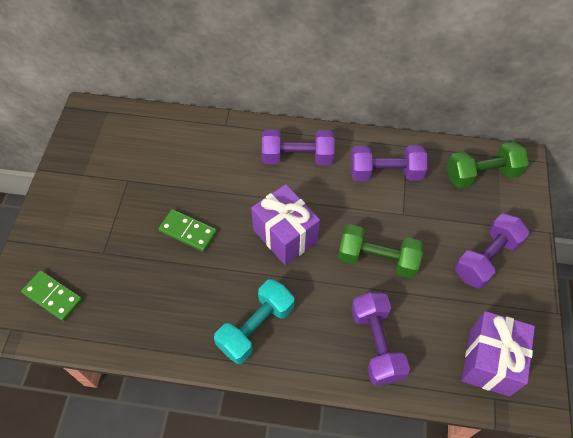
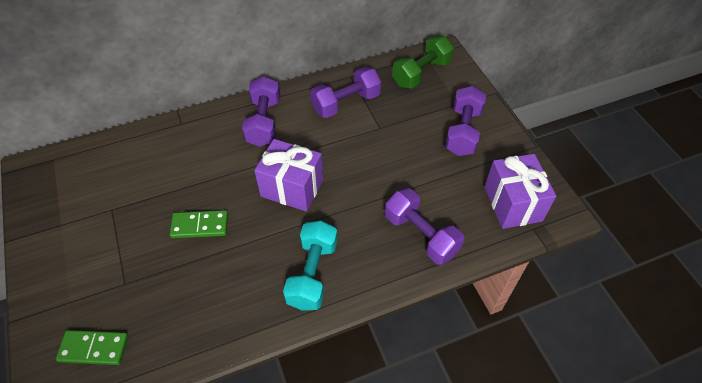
camera: 30 degrees left, 5 degrees down
(297, 157) = (264, 122): purple dumbbell -> purple dumbbell turned 60 degrees counterclockwise
(377, 259) = (381, 170): green dumbbell -> none

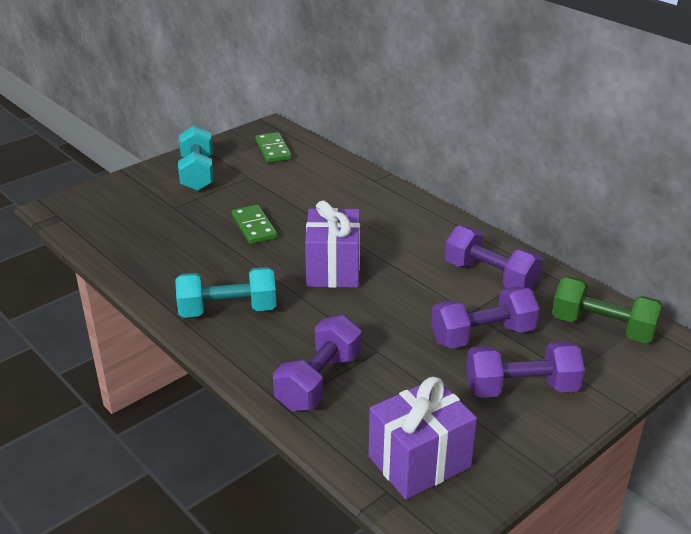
camera: 70 degrees right, 20 degrees down
(75, 250) = (197, 174): none -> turquoise dumbbell
(94, 348) = (106, 212): green domino -> green domino (273, 150)
(264, 122) = (414, 227): purple dumbbell -> purple dumbbell (482, 335)

